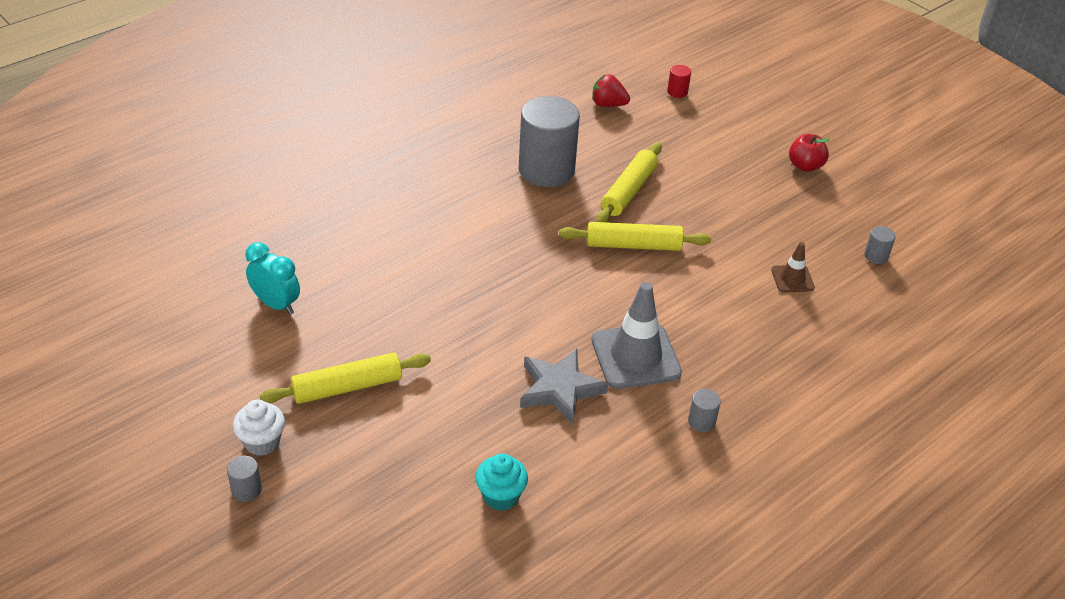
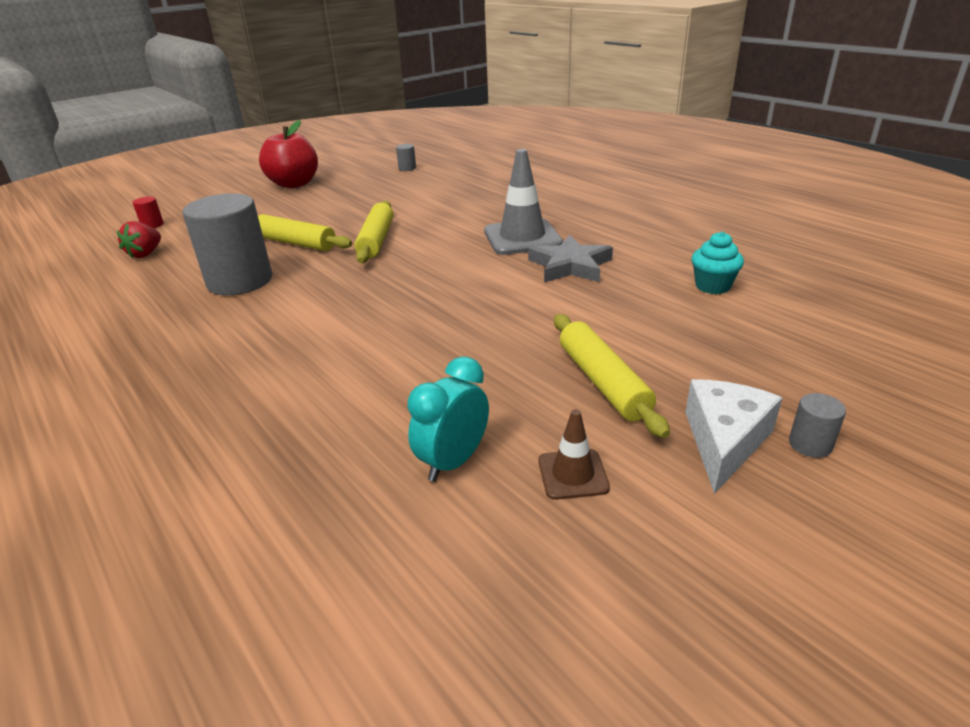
camera: 85 degrees left, 10 degrees down
(262, 442) = (724, 441): white cupcake -> white cheese
(701, 421) = (589, 216): grey cylinder -> none
(792, 279) = (429, 189): brown traffic cone -> brown traffic cone (573, 474)
(805, 166) = (294, 184): red apple -> red apple, size x1.74

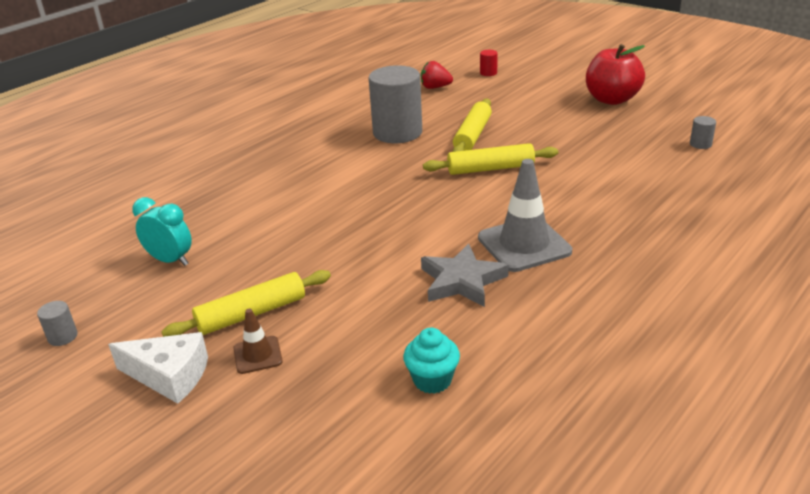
camera: 80 degrees right, 0 degrees up
(573, 474) = (149, 307): brown traffic cone -> brown traffic cone (257, 355)
(810, 444) = (157, 423): grey cylinder -> grey cylinder (63, 337)

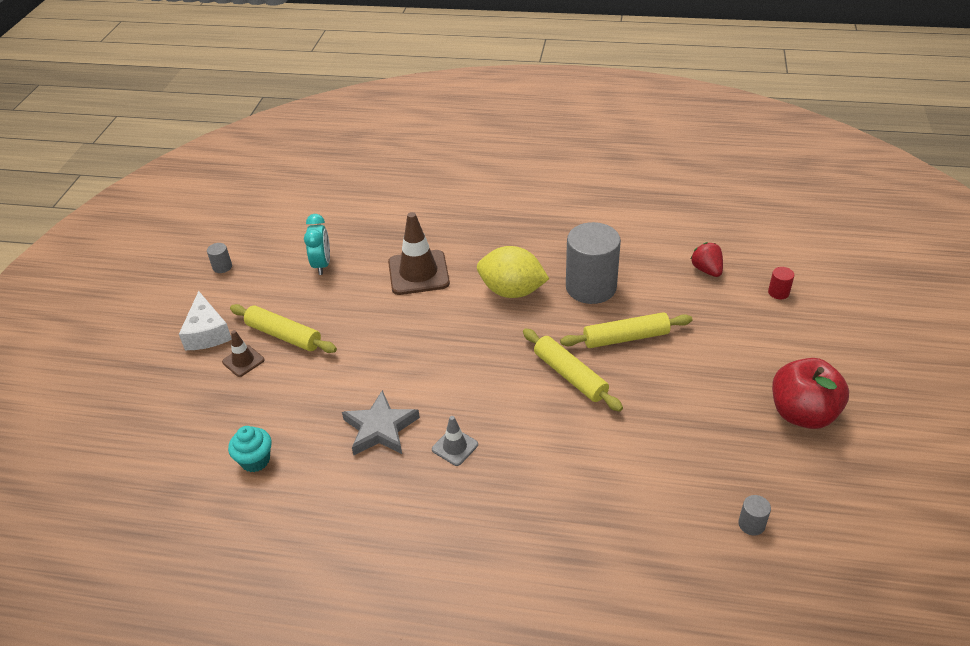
camera: 60 degrees right, 10 degrees up
(267, 206) = (418, 273): none -> brown traffic cone
(357, 166) = (512, 291): none -> yellow lemon
(524, 244) = (455, 447): grey traffic cone -> grey traffic cone, size x0.52

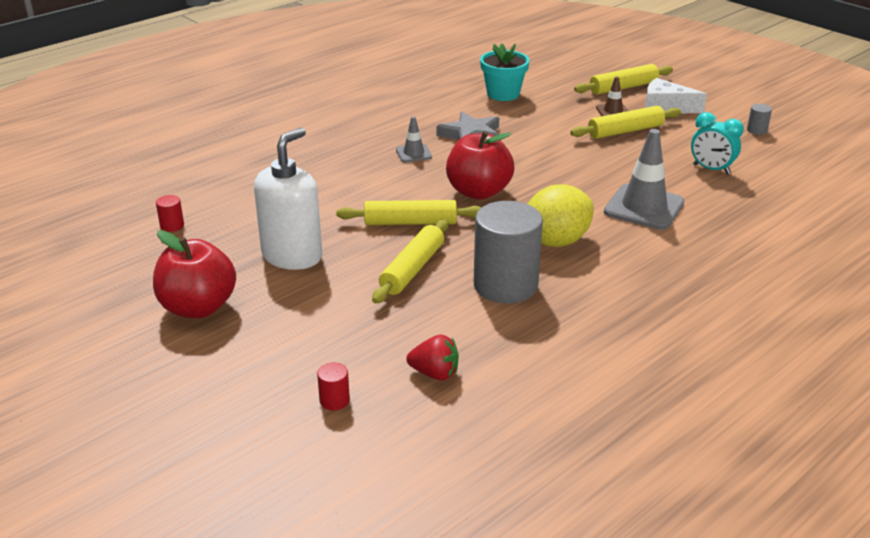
camera: 125 degrees right, 10 degrees down
(173, 379) = (623, 88): none -> yellow rolling pin
(255, 460) = (503, 94): turquoise cupcake -> turquoise flower pot
(418, 273) = (644, 207): brown traffic cone -> grey traffic cone
(482, 365) = (478, 192): none -> red apple
(689, 410) = (292, 256): none -> white soap dispenser
(751, 524) = (172, 226): grey cylinder -> red cylinder

